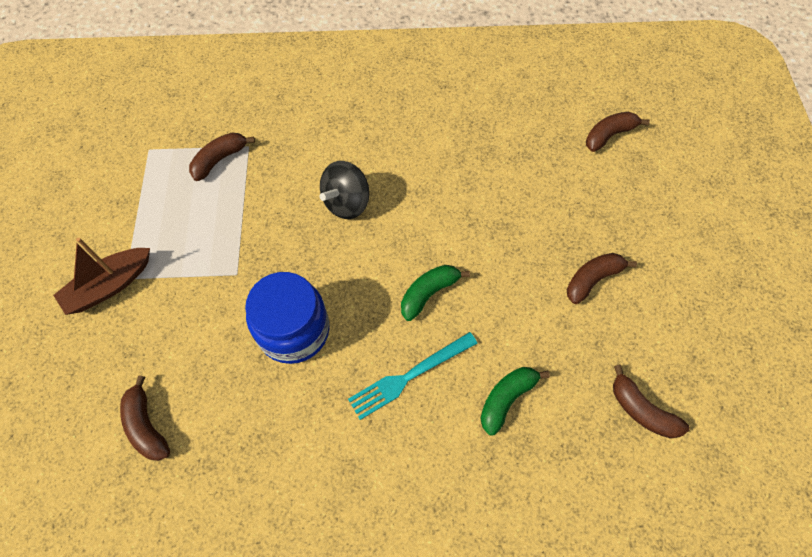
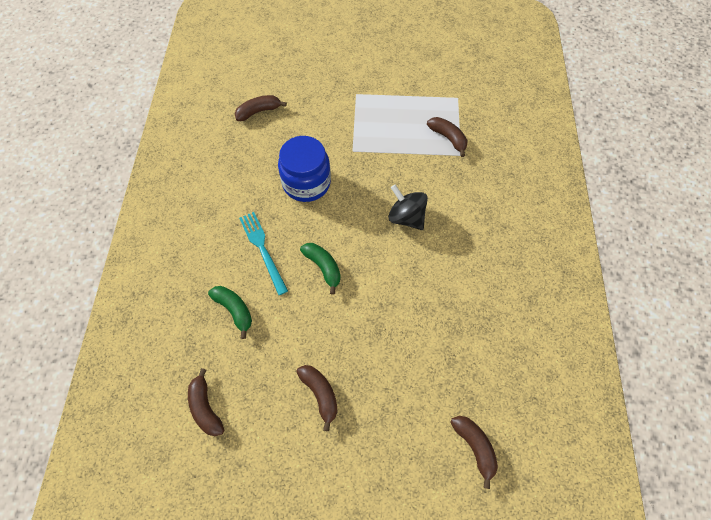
camera: 95 degrees right, 0 degrees up
(109, 286) = (351, 87): brown boat -> none
(642, 410) = (206, 407): brown banana -> brown banana turned 75 degrees counterclockwise

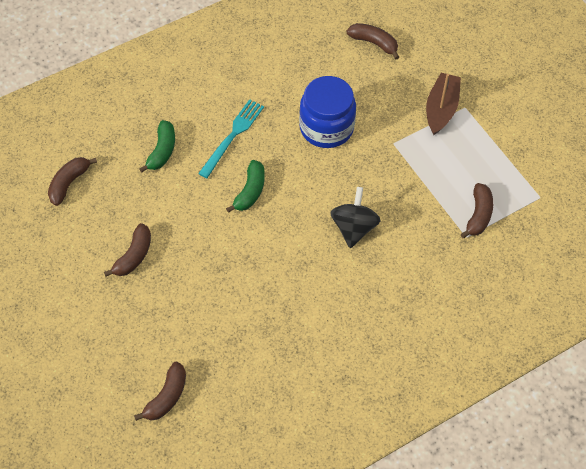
camera: 55 degrees right, 5 degrees down
(346, 107) = (441, 109): none -> brown boat

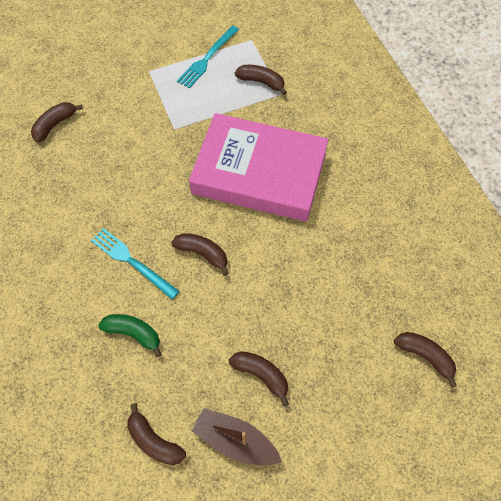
camera: 80 degrees left, 5 degrees up
(250, 191) = (202, 253): green banana -> brown banana
(326, 128) = (143, 178): blue jar -> none
(354, 228) = (259, 173): black spinning top -> pink book
(441, 109) = (146, 88): brown boat -> brown boat (235, 440)
(498, 158) = (207, 58): none -> turquoise fork

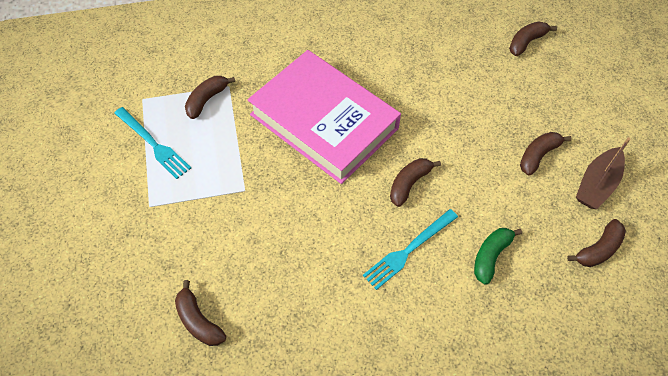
camera: 80 degrees left, 5 degrees down
(259, 173) = (324, 121): pink book -> pink book turned 75 degrees counterclockwise

